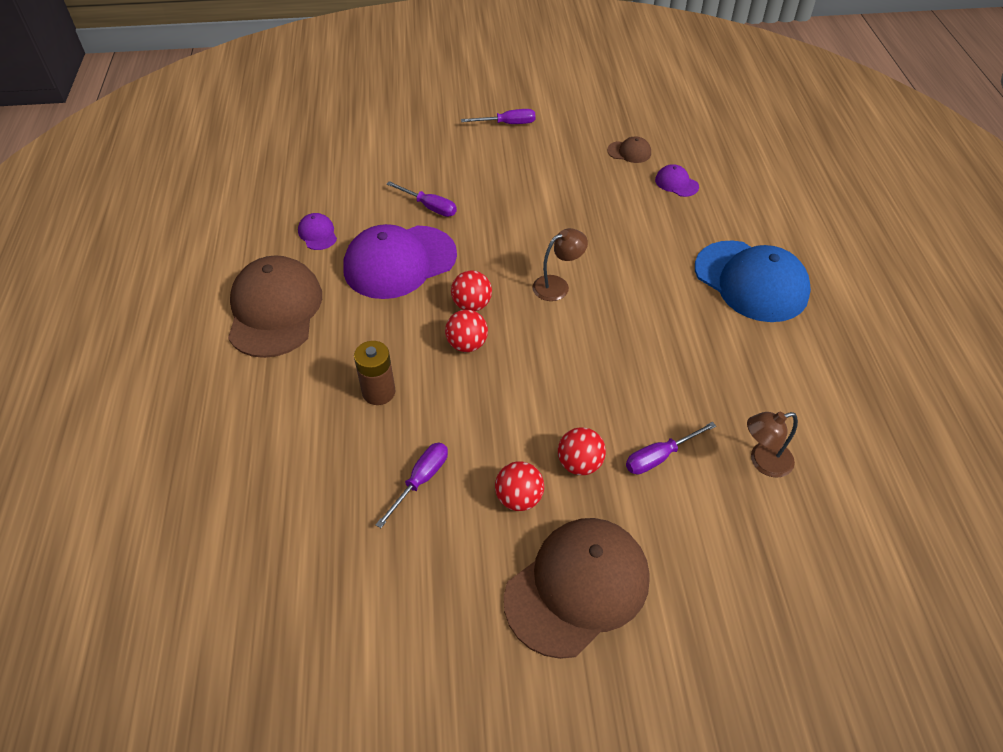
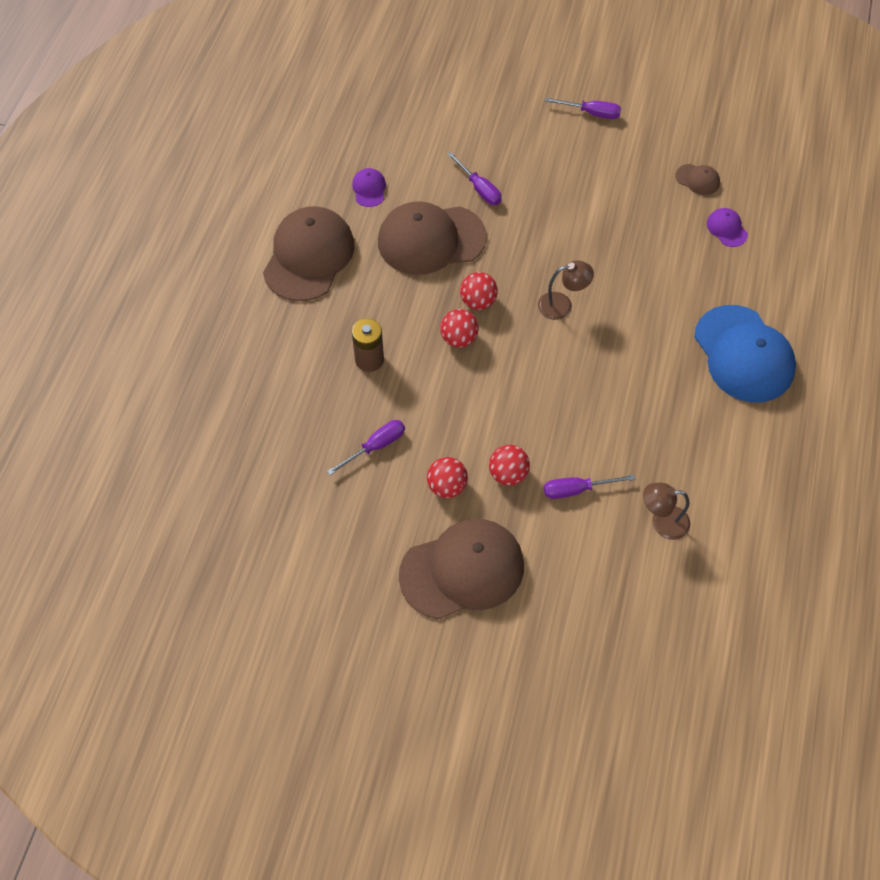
camera: 20 degrees right, 10 degrees up
(399, 262) = (431, 239): purple cap -> brown cap

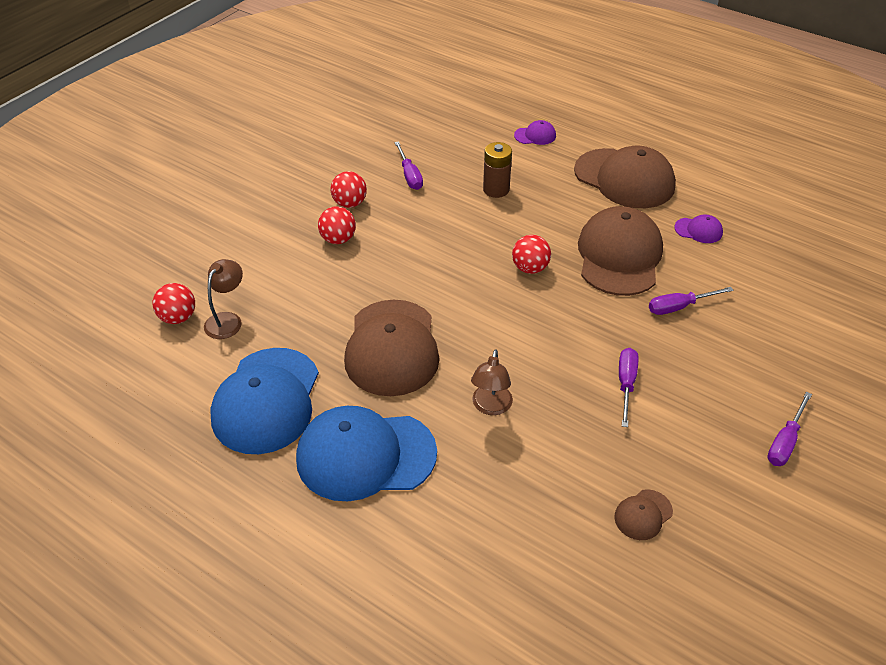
camera: 110 degrees right, 15 degrees down
(459, 338) = (493, 245): red ball -> red ball (178, 317)
(462, 570) = (273, 194): brown cap -> brown cap (392, 348)
(562, 305) = (500, 326): brown lamp -> brown lamp (490, 407)
(577, 489) = (296, 276): purple screwdriver -> purple screwdriver (626, 384)
(727, 229) = (551, 514): purple cap -> purple cap (535, 135)
(732, 445) = (266, 400): none -> blue cap

